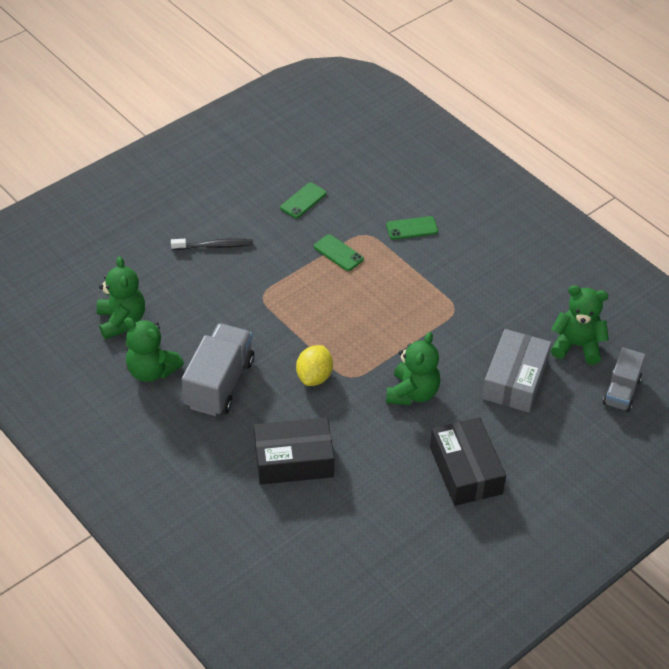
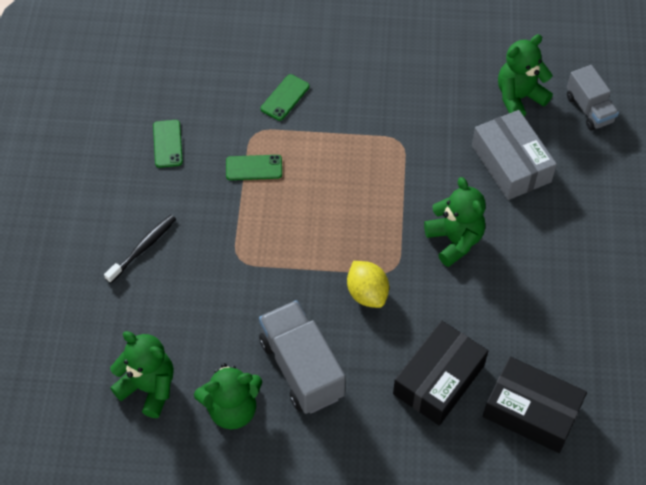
camera: 45 degrees left, 10 degrees up
(465, 470) = (565, 270): black box -> black box (531, 411)

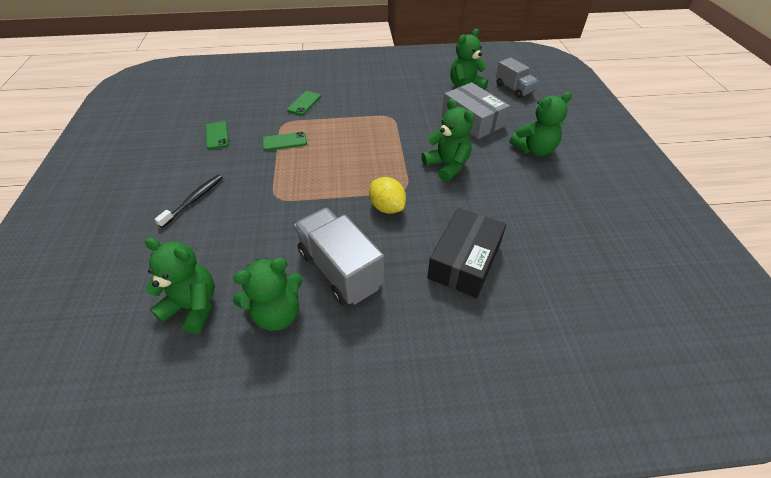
camera: 10 degrees left, 10 degrees down
(531, 411) = (553, 274): black box -> none
(576, 229) = (534, 149): none -> green teddy bear

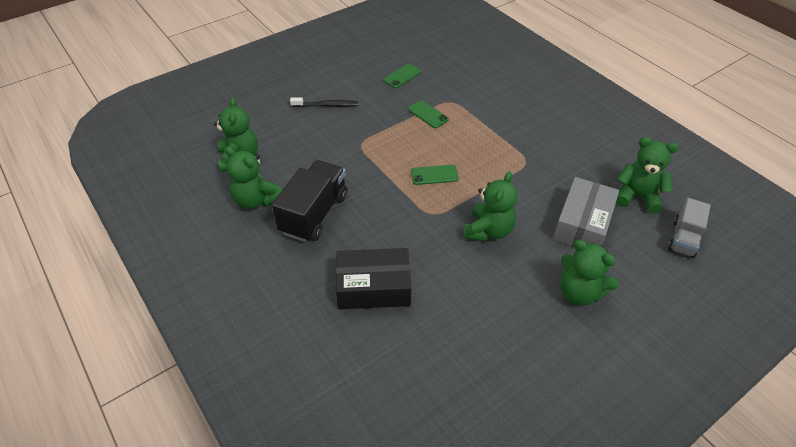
camera: 60 degrees right, 0 degrees up
(304, 103) = (489, 99): green phone -> green phone (434, 175)
(340, 269) = (314, 214): grey truck -> black truck
(387, 207) = (399, 212): yellow lemon -> none

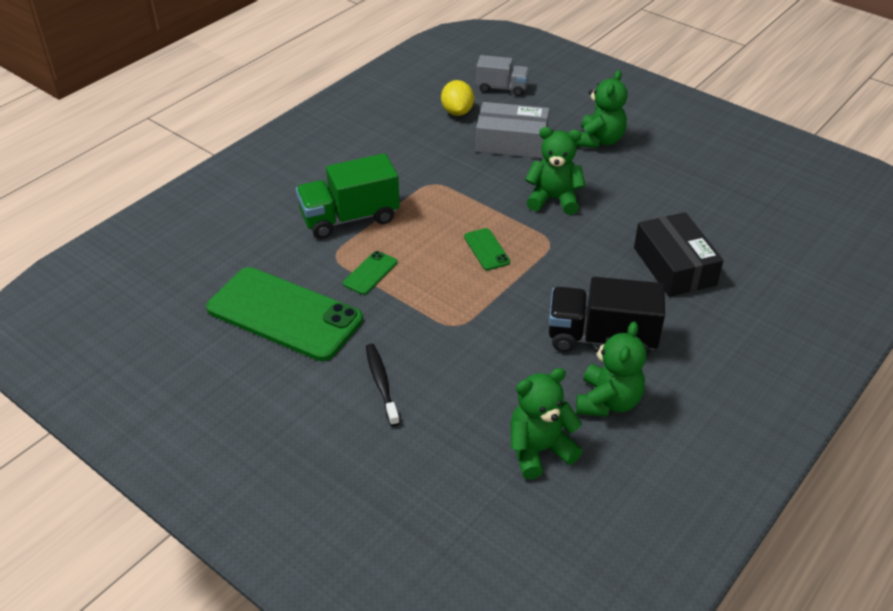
camera: 105 degrees left, 5 degrees down
(402, 76) = (284, 314): green phone -> green phone, size x2.40
(491, 113) = (349, 218): none -> green truck
(637, 197) = (457, 112): green teddy bear -> yellow lemon

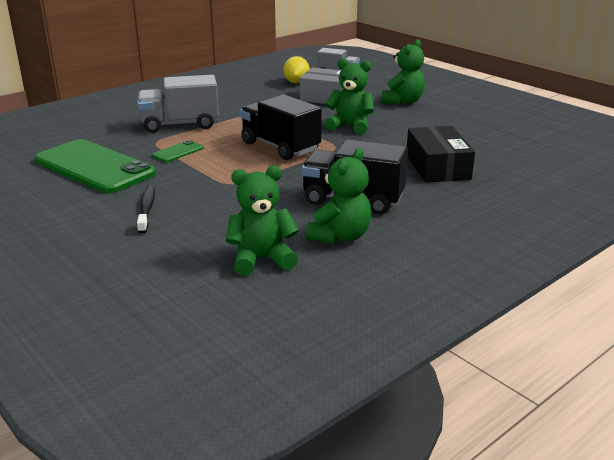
camera: 10 degrees right, 15 degrees down
(349, 218) = (180, 125): green truck -> grey truck
(486, 249) = (280, 147): green phone -> black truck

